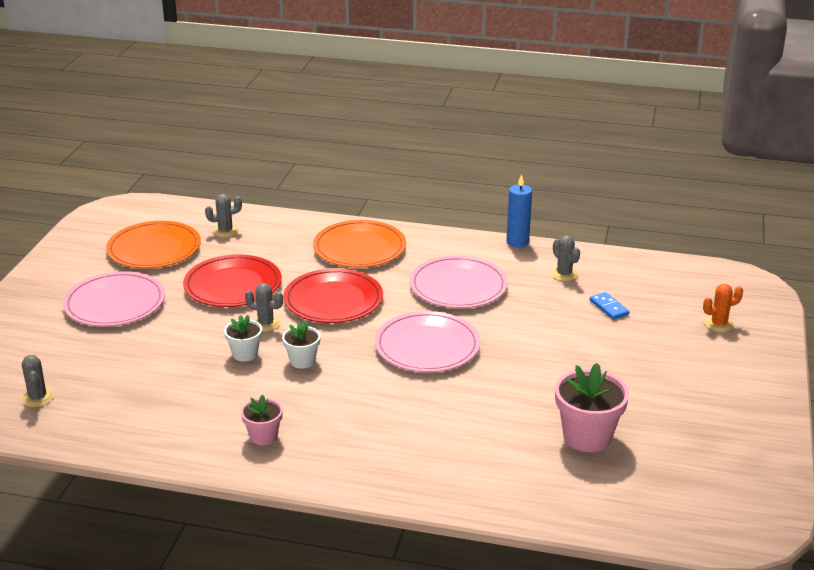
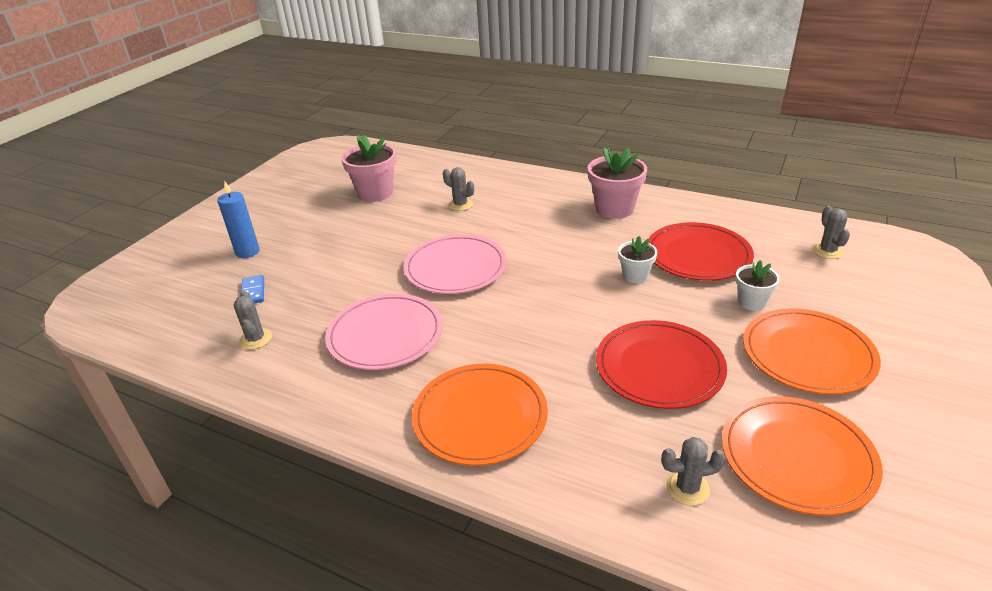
camera: 165 degrees left, 5 degrees up
(115, 303) = (807, 354): pink plate -> orange plate
(263, 436) = (614, 209): pink flower pot -> pink flower pot, size x1.74
(266, 323) = (615, 308): grey cactus -> grey cactus (460, 205)
(302, 361) = (578, 264): white flower pot -> white flower pot (751, 302)
(333, 300) = (535, 331): red plate -> red plate (698, 255)
(517, 242) = (263, 401): blue candle -> blue candle (247, 252)
(718, 324) = (177, 265): orange cactus -> none

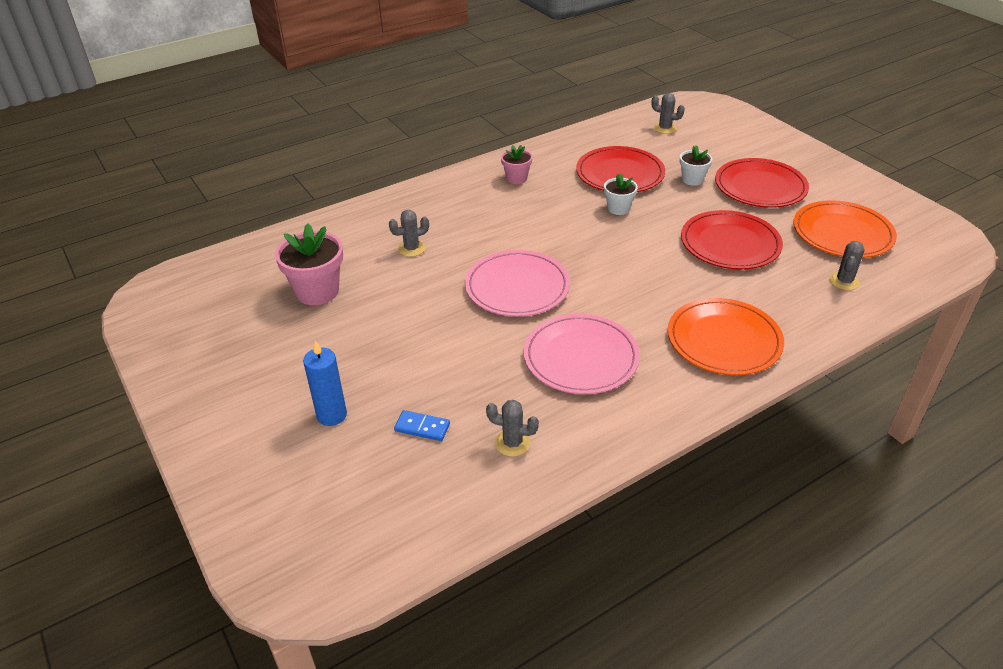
camera: 60 degrees left, 5 degrees up
(614, 209) = (516, 178): pink flower pot -> pink flower pot, size x0.57
(807, 354) = (760, 187): orange plate -> red plate

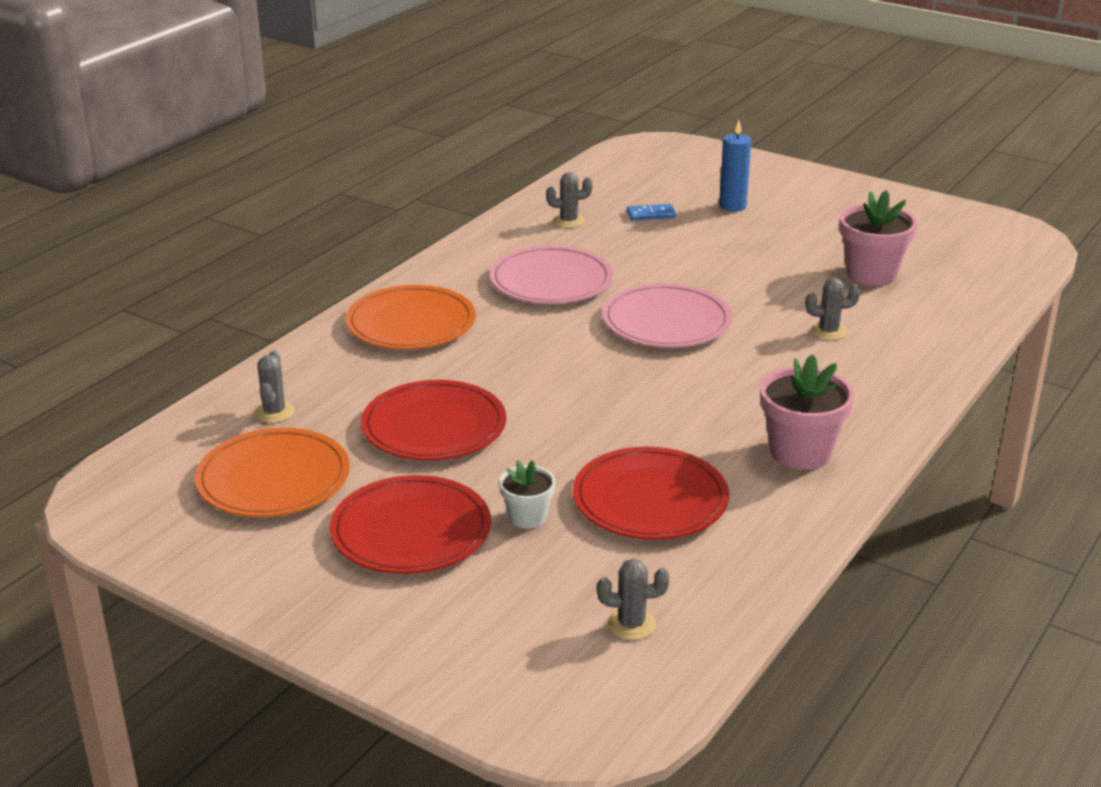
camera: 155 degrees right, 10 degrees down
(411, 249) = (828, 331): grey cactus -> grey cactus turned 45 degrees clockwise
(516, 178) = (800, 452): pink flower pot -> pink flower pot, size x1.74
(618, 209) = (614, 440): white flower pot -> none

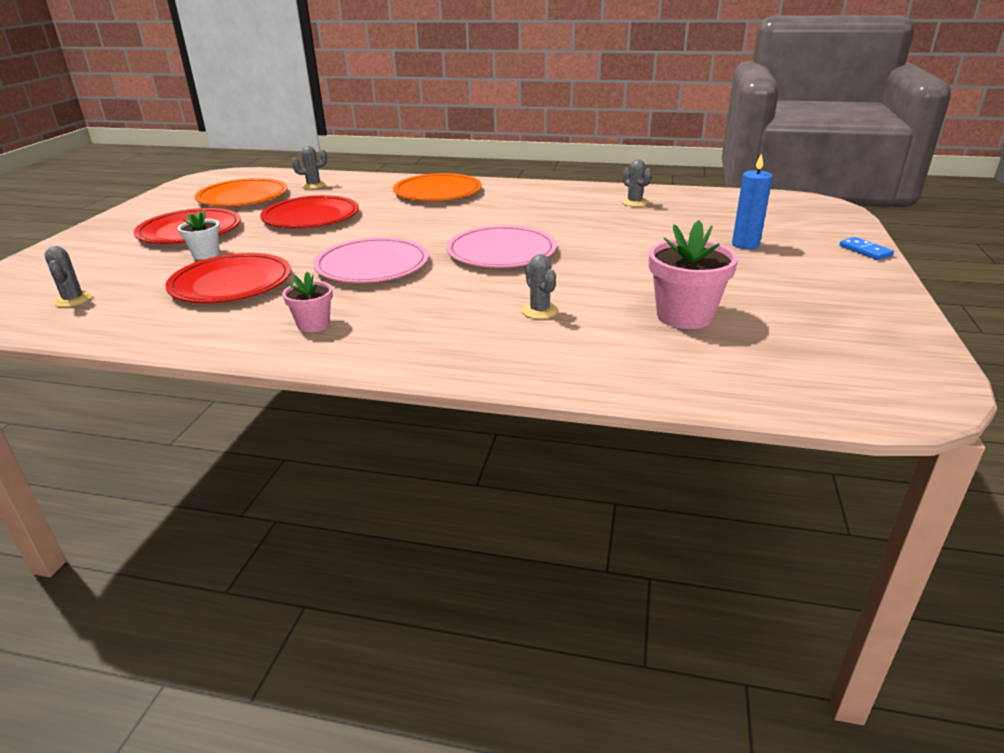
camera: 70 degrees right, 0 degrees up
(551, 281) = (532, 212): pink plate -> pink plate (372, 265)
(651, 214) = (683, 222): blue domino -> blue domino (865, 251)
(800, 452) = (313, 325): pink flower pot -> pink flower pot, size x0.57

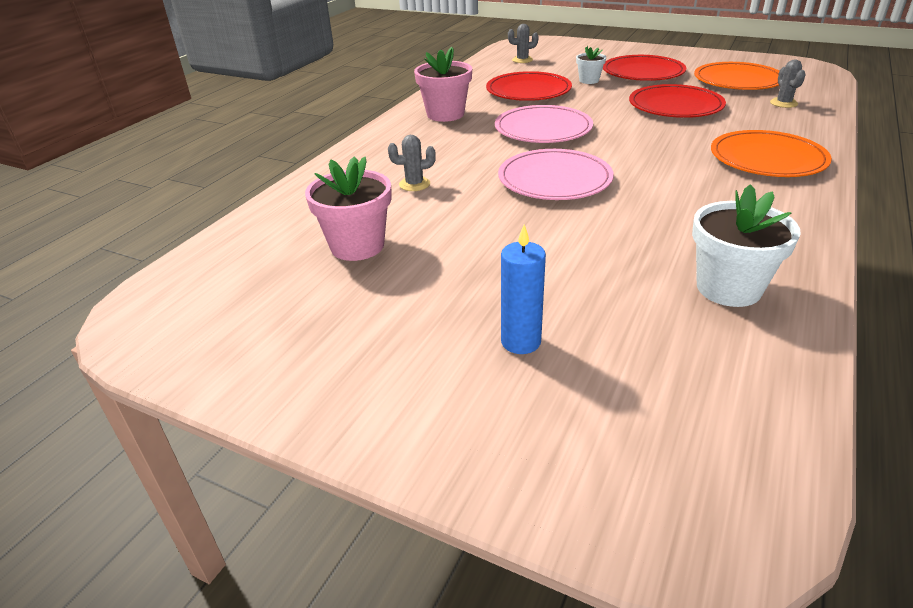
camera: 105 degrees right, 5 degrees up
(313, 325) = (445, 114): pink flower pot -> pink flower pot, size x1.74
(634, 202) = (728, 288): grey cactus -> white flower pot
(865, 251) = (447, 465): blue domino -> none

